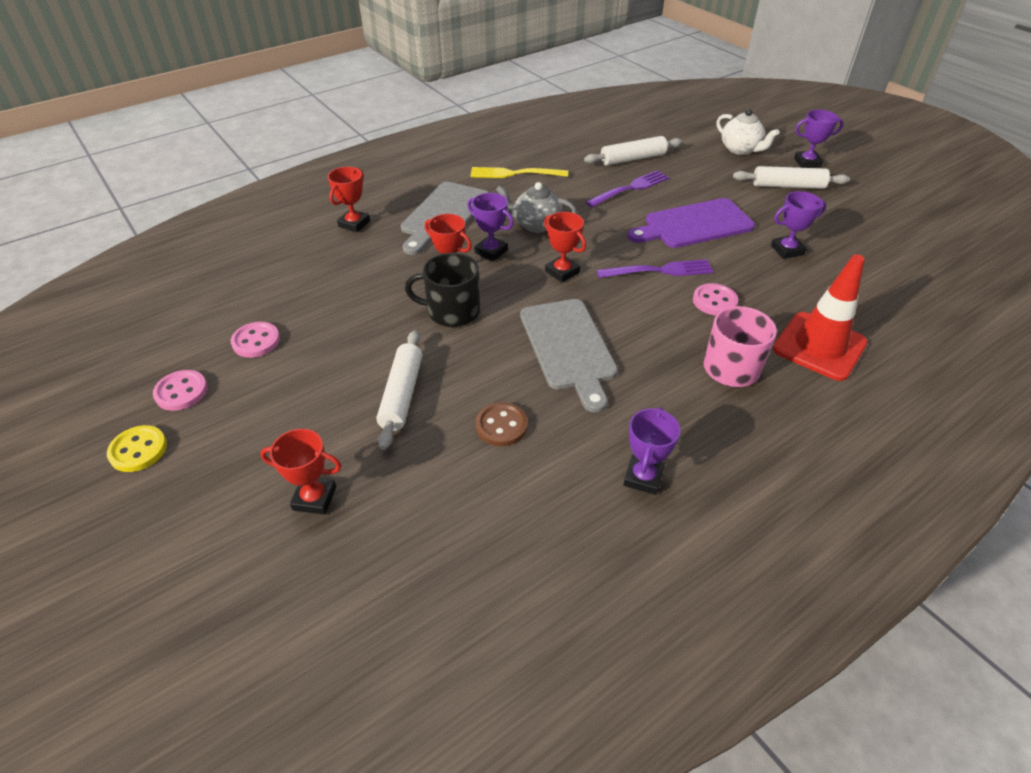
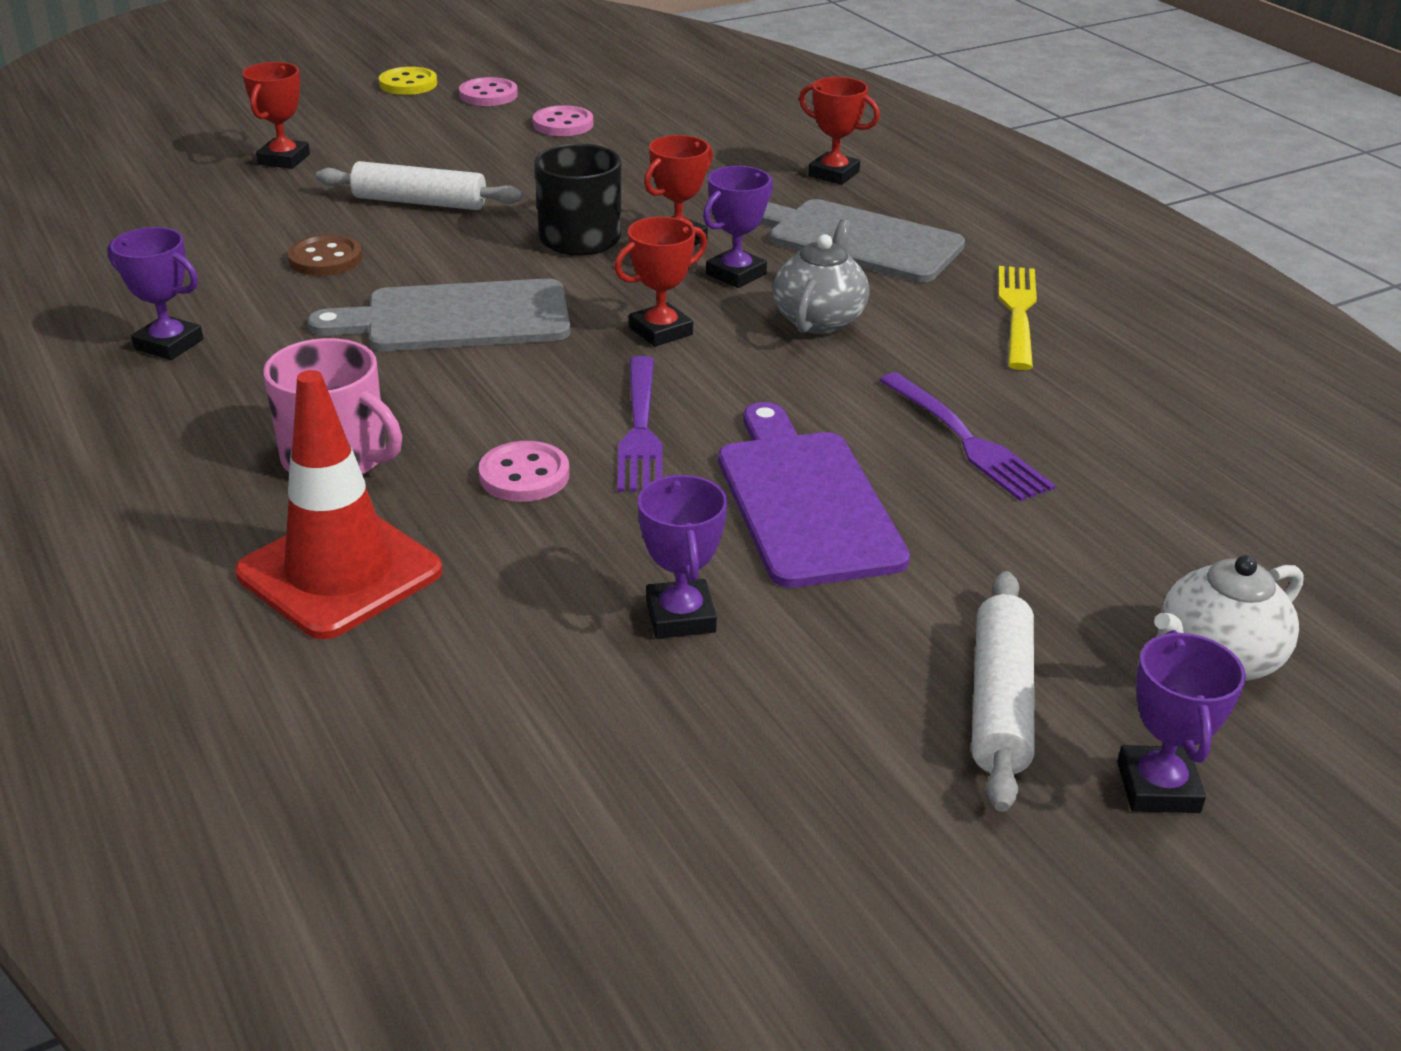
camera: 95 degrees right, 10 degrees down
(633, 159) = (1114, 463): white rolling pin -> none

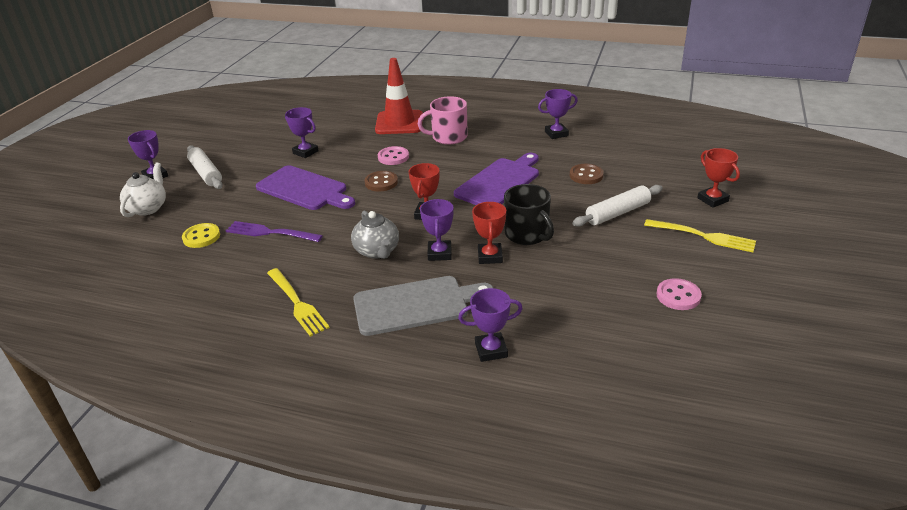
camera: 140 degrees right, 0 degrees up
(402, 142) = (703, 236): none -> yellow fork
(408, 84) = (807, 274): yellow button -> yellow button (201, 237)
(457, 318) = (499, 182): grey cutting board -> purple cutting board
(488, 95) = (758, 293): pink button -> none
(640, 429) = (381, 182): purple fork -> brown button
(833, 174) = (491, 350): red trophy -> purple trophy

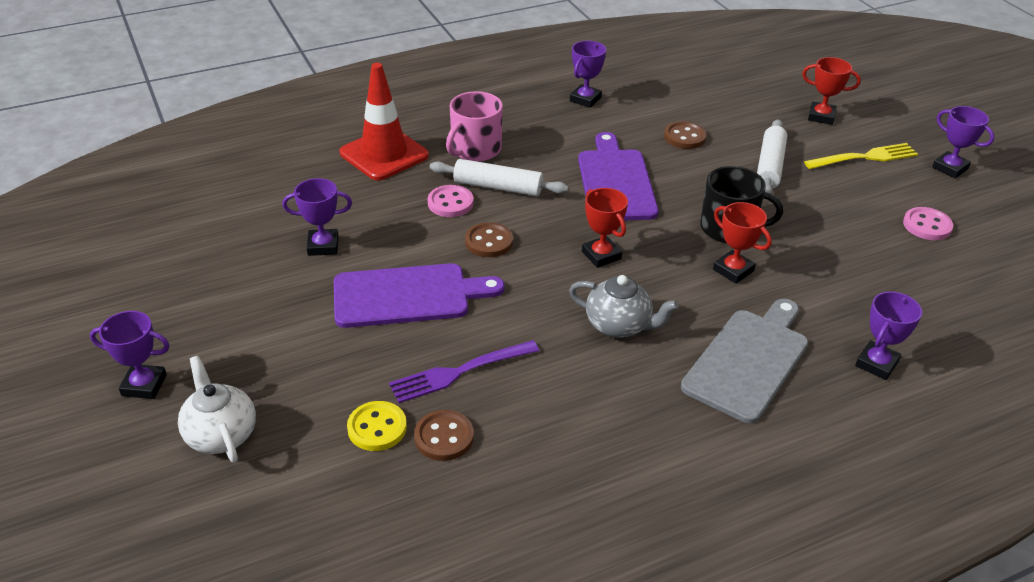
camera: 45 degrees left, 5 degrees up
(206, 173) = (224, 342): white rolling pin -> white rolling pin (498, 187)
(218, 256) = (444, 437): none -> brown button
(297, 303) = (633, 434): yellow fork -> none
(439, 253) = (683, 293): purple trophy -> purple trophy (950, 168)

